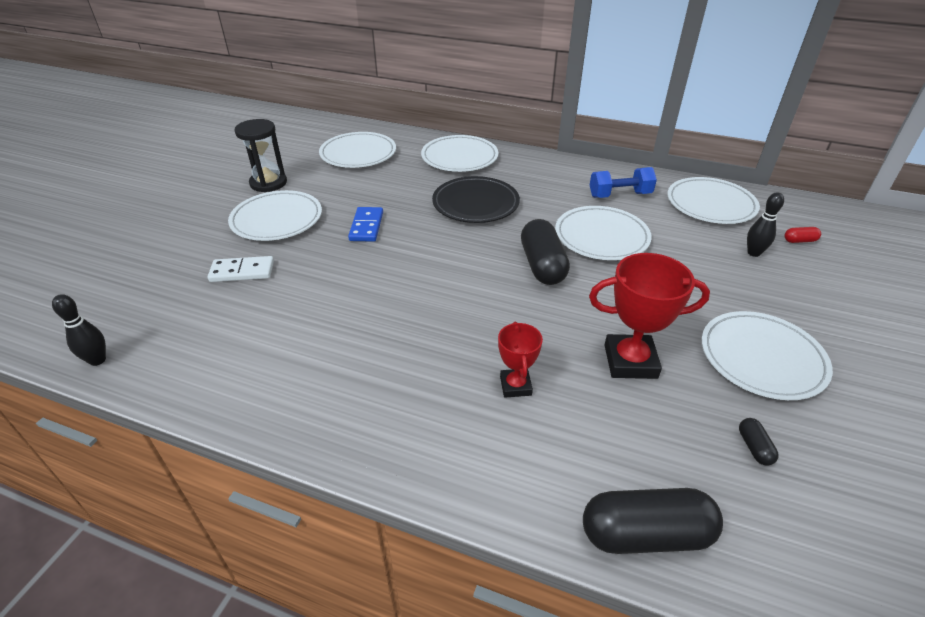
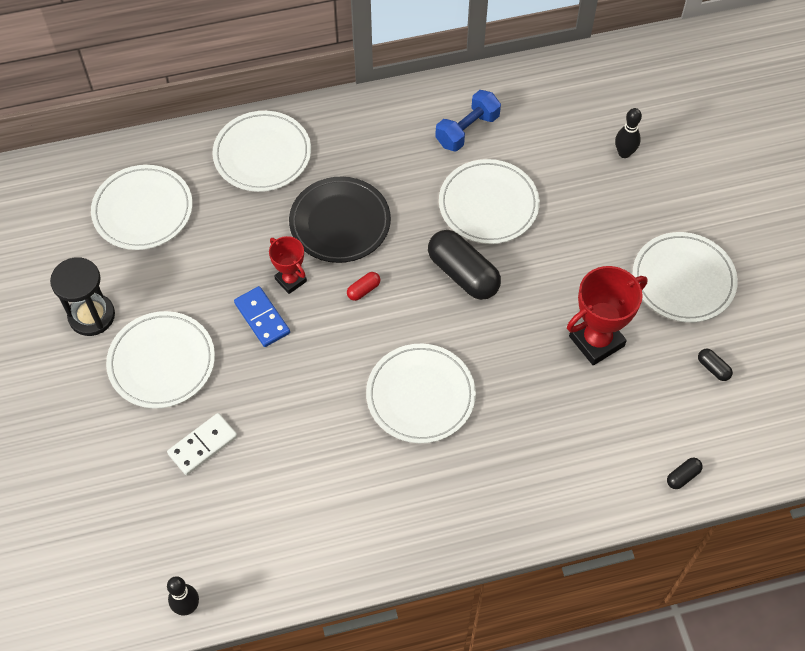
camera: 35 degrees left, 20 degrees up
(515, 386) = (532, 416): red trophy -> red trophy (290, 280)
(645, 534) = (682, 476): black capsule -> black capsule, size x0.44
(710, 204) = (556, 99): white plate -> white plate (420, 395)
(799, 241) = (653, 113): red capsule -> red capsule (363, 290)

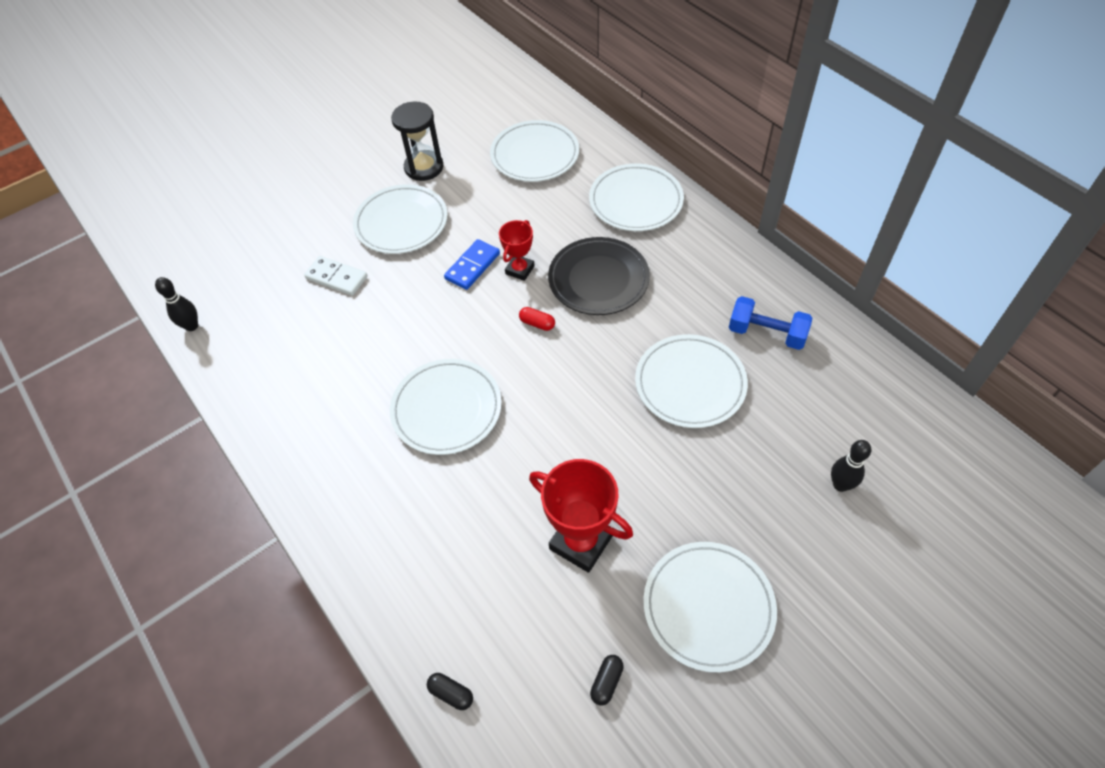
camera: 70 degrees right, 5 degrees down
(463, 274) = (597, 393): black capsule -> none

